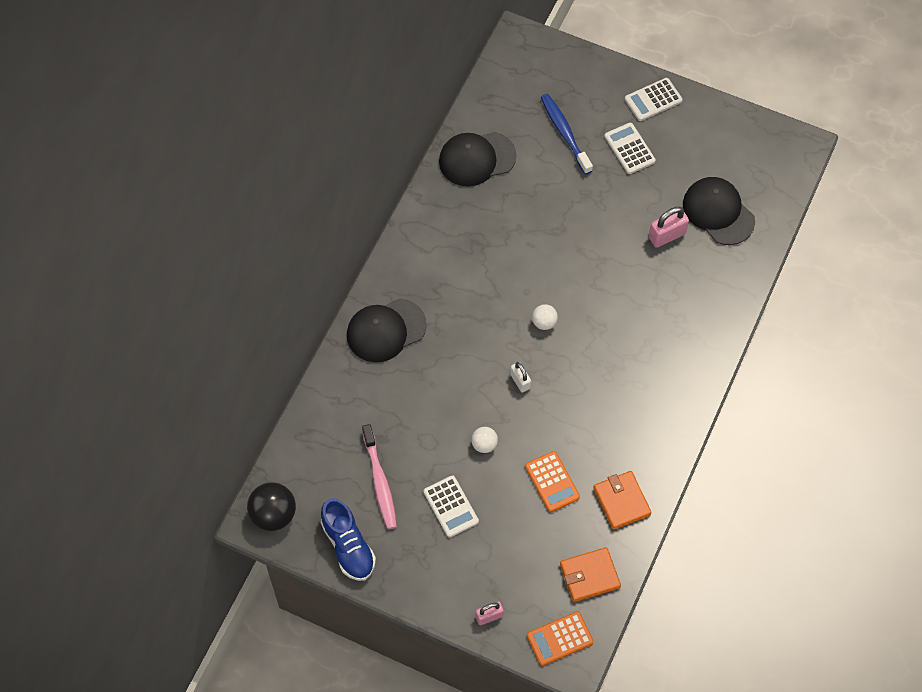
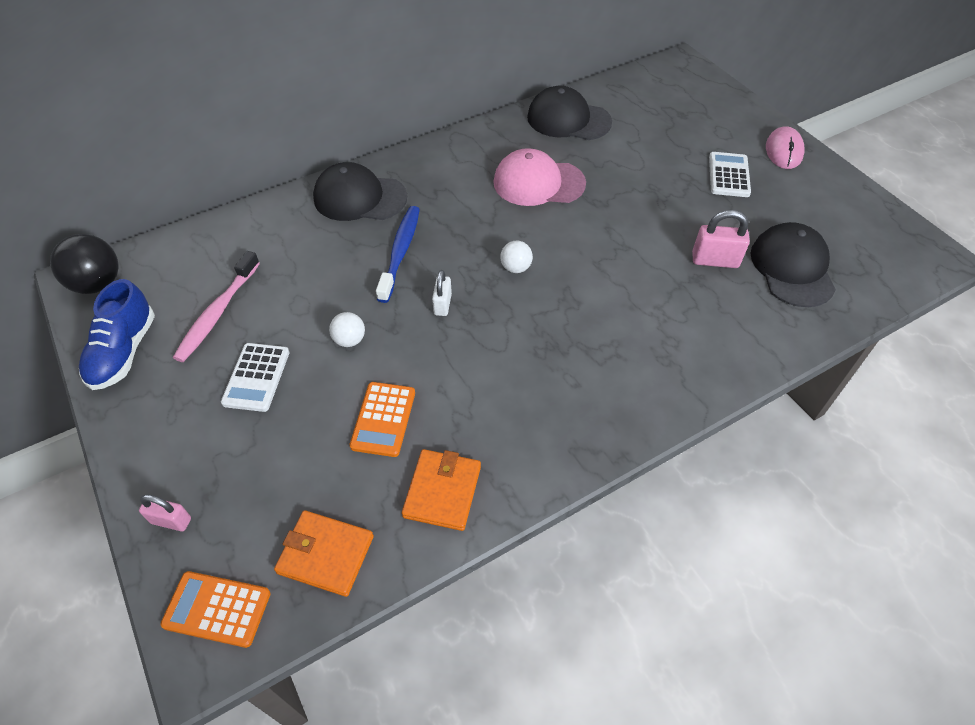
camera: 35 degrees right, 10 degrees down
(502, 237) = (538, 183): none -> pink cap
(564, 133) = (670, 137): blue toothbrush -> blue toothbrush (400, 252)
(653, 100) = (783, 151): white calculator -> pink mouse

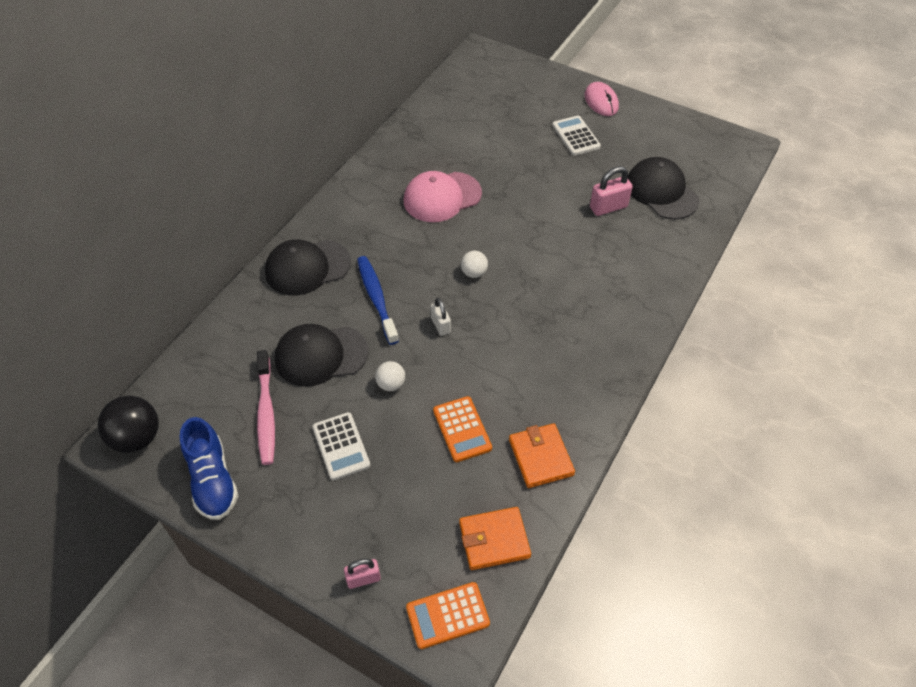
camera: 30 degrees left, 0 degrees up
(568, 119) = (427, 134): black cap -> black cap (321, 355)

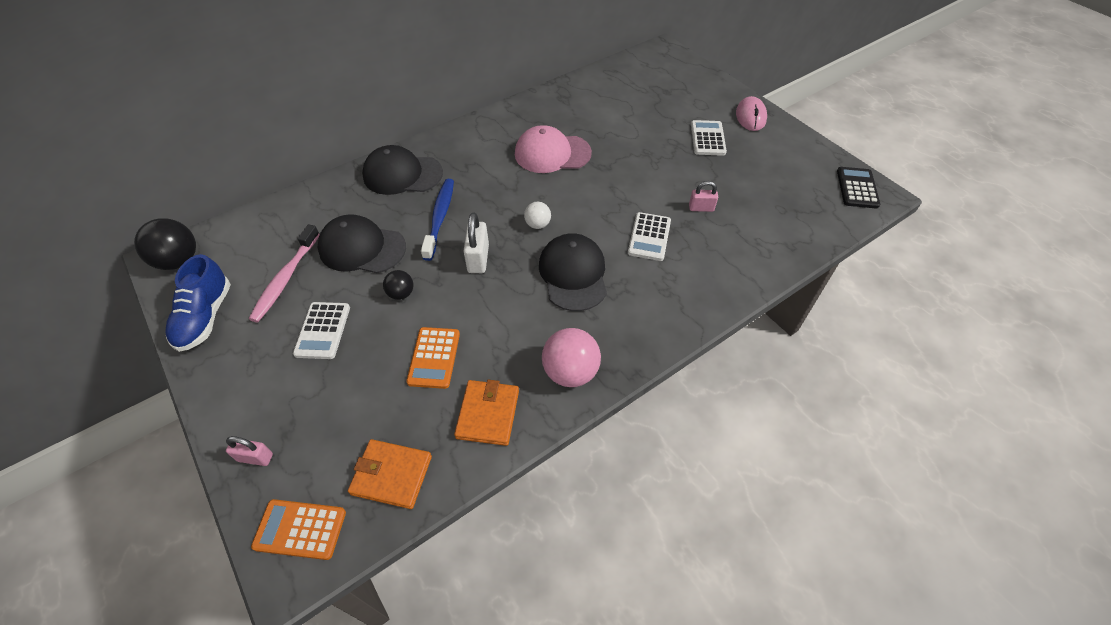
camera: 25 degrees right, 0 degrees up
(391, 384) = (401, 293): white ball -> black ball
(440, 325) = (478, 259): white padlock -> white padlock, size x1.53
(580, 250) = (649, 237): none -> white calculator
(586, 394) = (570, 372): none -> pink ball
(608, 207) = (701, 208): pink padlock -> pink padlock, size x0.65
(661, 191) = (764, 210): black cap -> black cap (573, 274)
(725, 145) = (857, 188): none -> black calculator

